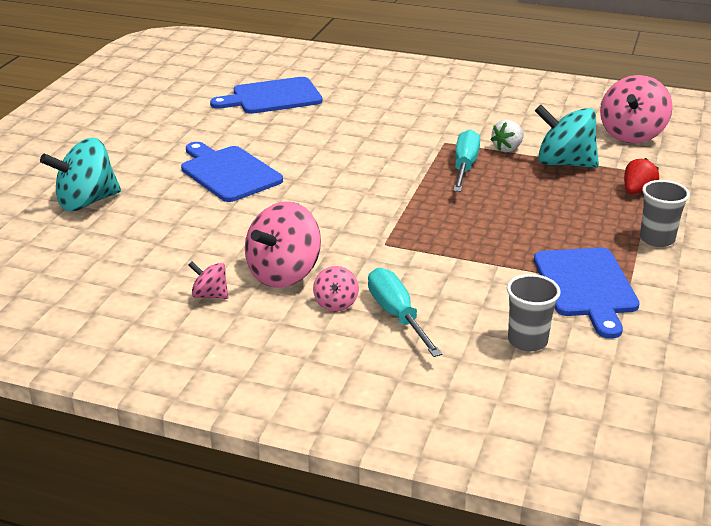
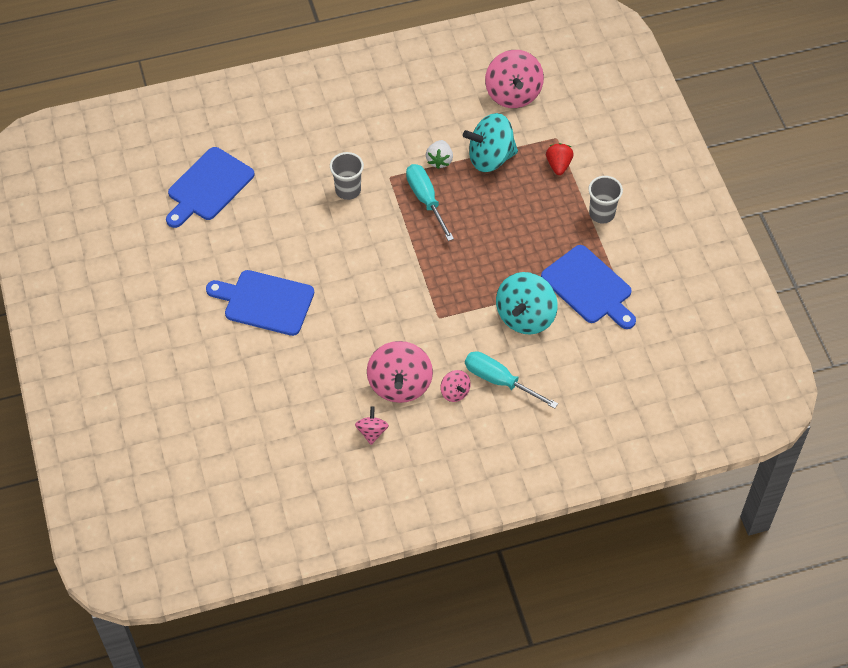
camera: 35 degrees left, 25 degrees up
(86, 202) = (195, 393): turquoise spinning top -> turquoise spinning top (525, 316)
(210, 295) = (372, 432): pink spinning top -> pink spinning top turned 105 degrees clockwise
(527, 341) = (588, 358): grey cup -> grey cup (348, 190)

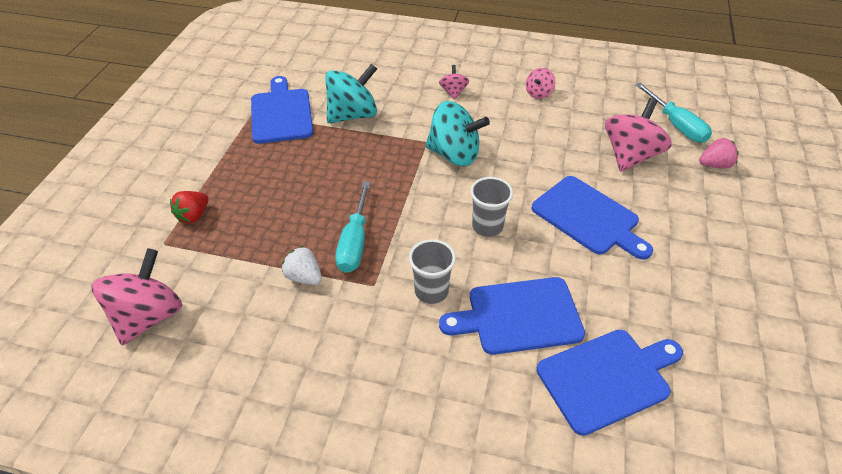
camera: 150 degrees left, 10 degrees down
(175, 411) = (714, 165): none -> pink strawberry
(281, 200) = (518, 316): none -> blue cutting board
(400, 384) = (495, 112): pink spinning top -> pink spinning top (630, 156)
(439, 160) = (304, 277): white strawberry -> white strawberry turned 90 degrees counterclockwise
(490, 157) = (249, 254): turquoise spinning top -> turquoise spinning top (454, 154)
(498, 380) = (413, 86): turquoise screwdriver -> turquoise screwdriver (676, 125)
(601, 214) = (207, 158): grey cup -> grey cup (487, 226)

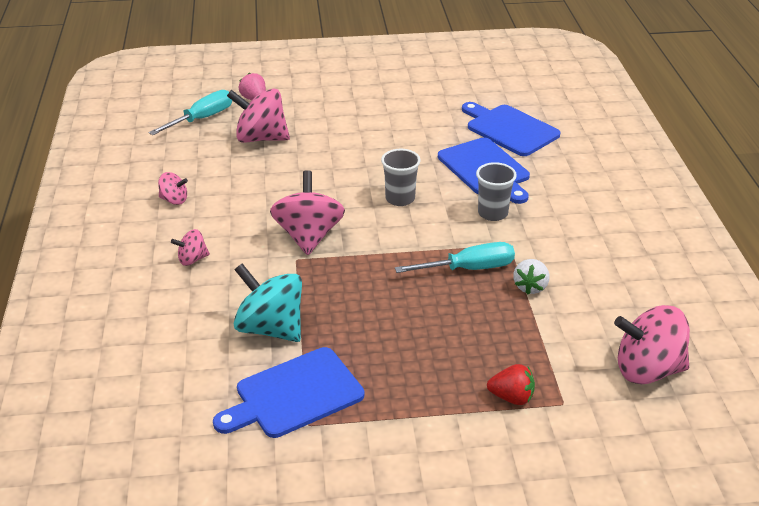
camera: 110 degrees left, 10 degrees down
(454, 154) = (308, 236): turquoise spinning top -> pink spinning top
(588, 217) = (357, 151): blue cutting board -> none

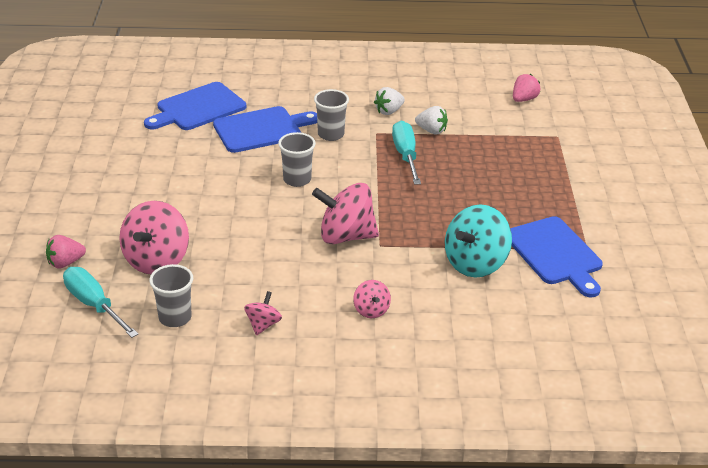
camera: 85 degrees left, 0 degrees up
(185, 156) = (175, 318): none -> grey cup
(511, 397) = (553, 155): red strawberry -> none
(560, 251) = (389, 111): none -> white strawberry
(647, 370) = (524, 99): pink spinning top -> pink strawberry

